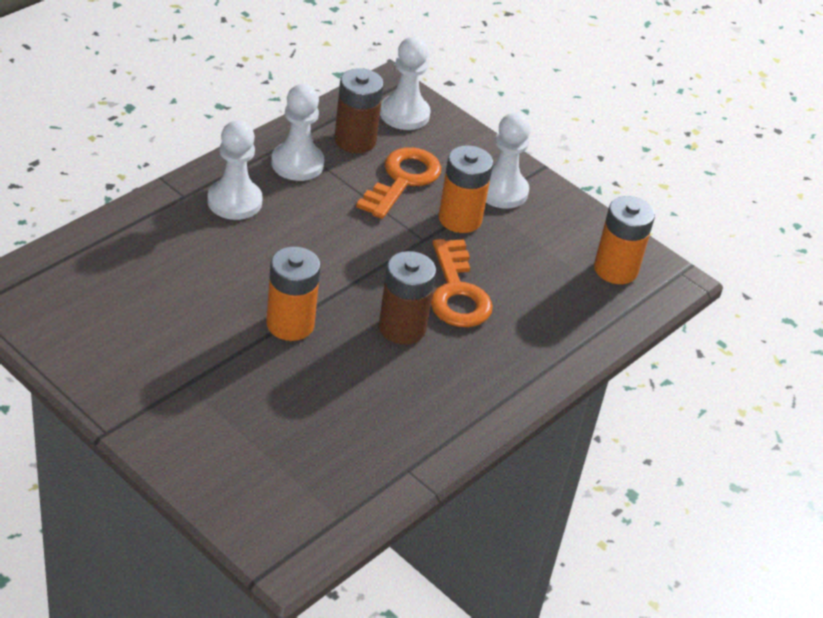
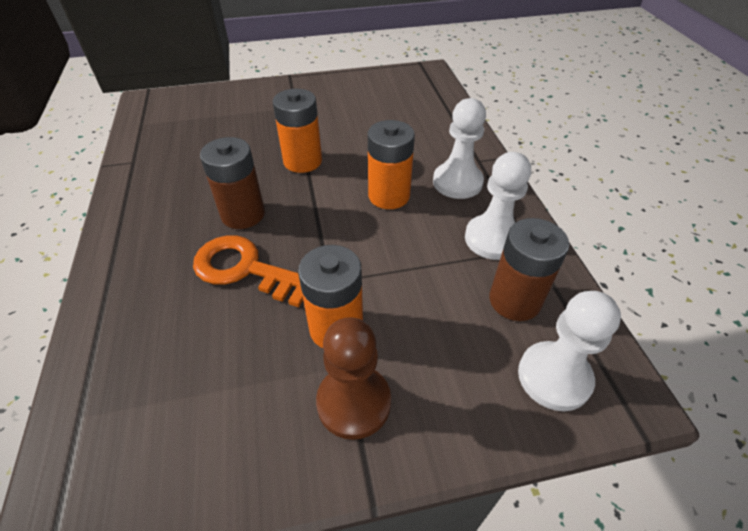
camera: 130 degrees right, 5 degrees up
(402, 180) = (427, 309): orange key -> none
(502, 191) = (354, 402): white pawn -> brown pawn
(615, 269) = (136, 447): orange battery -> orange battery (389, 196)

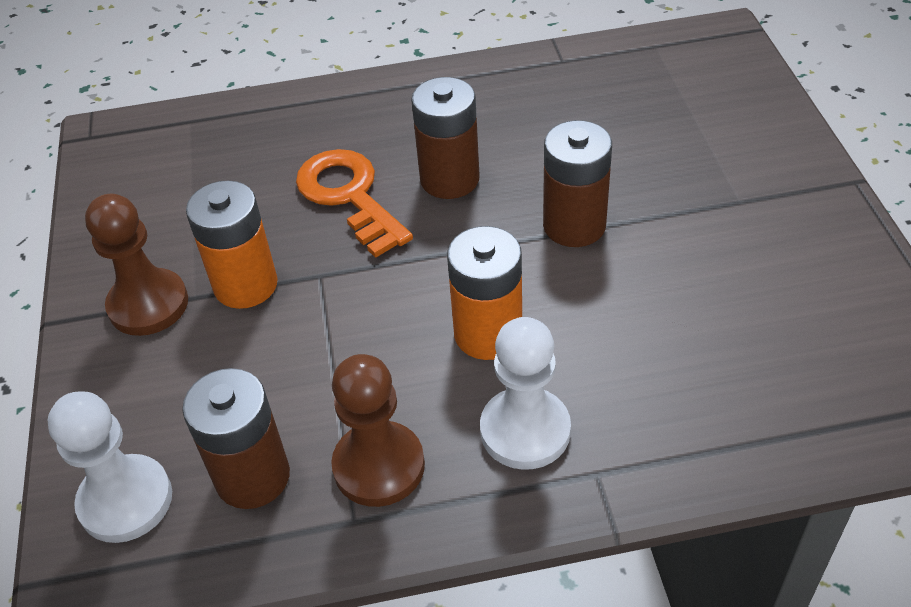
camera: 95 degrees right, 0 degrees up
(245, 269) = (349, 196): orange key -> orange key turned 60 degrees counterclockwise
(302, 161) = (574, 225): orange battery -> brown battery
(492, 239) = (379, 466): white pawn -> brown pawn

